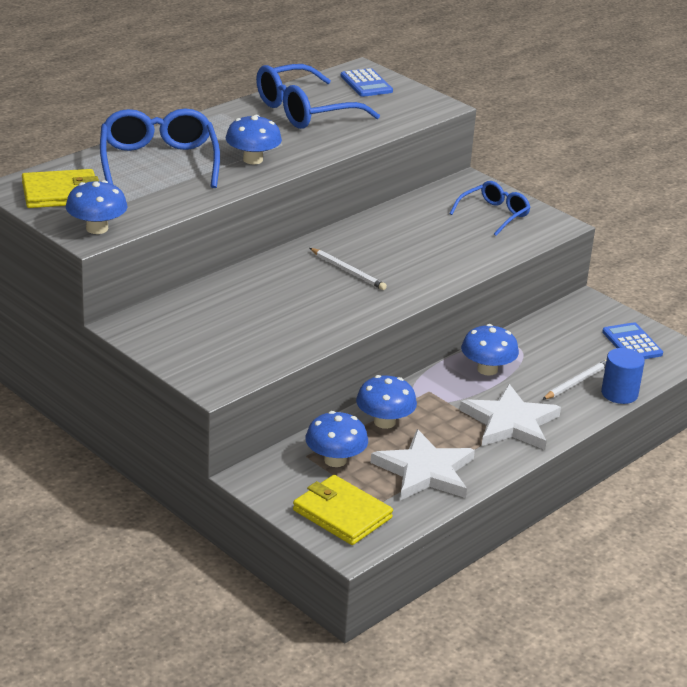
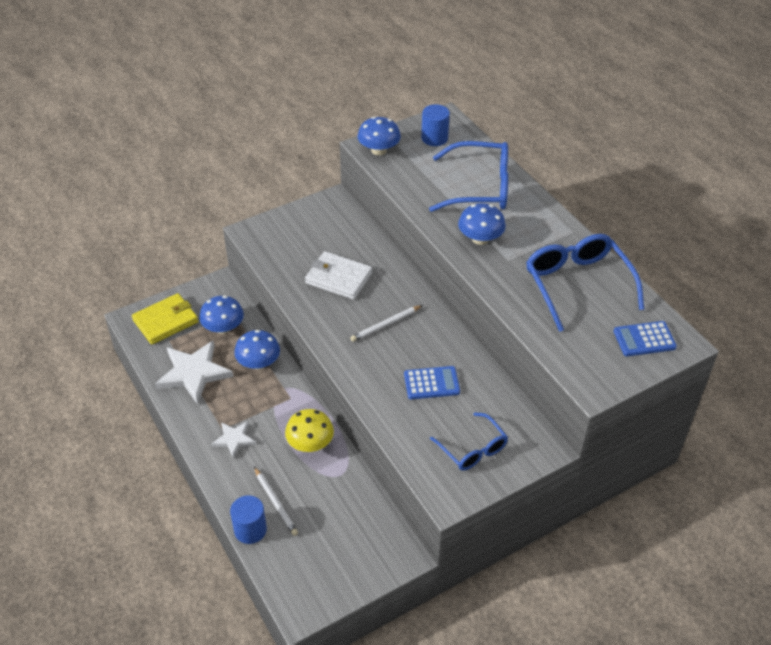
camera: 105 degrees right, 15 degrees up
(61, 193) = (434, 138): yellow wallet -> blue cylinder
(281, 308) = (338, 278): none -> white wallet
(487, 369) = (310, 443): blue mushroom -> yellow mushroom
(510, 422) = (234, 439): white star -> white star, size x0.55
(632, 343) = (325, 568): blue calculator -> blue calculator (431, 383)

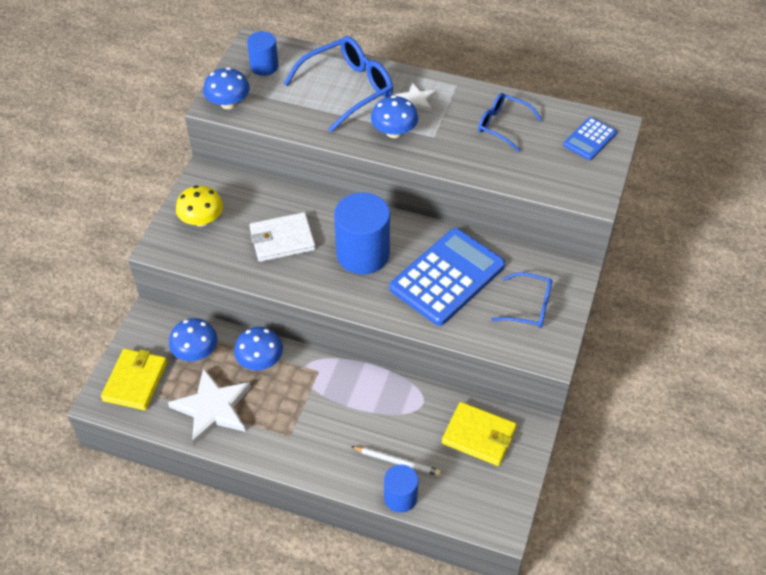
camera: 40 degrees left, 5 degrees up
(234, 439) = (309, 437): white star -> white star (415, 100)
(310, 443) = (374, 396): yellow mushroom -> yellow mushroom (202, 220)
(356, 530) = (479, 436): none -> yellow wallet
(385, 325) = (363, 254): white pencil -> blue cylinder
(431, 383) = (447, 277): blue calculator -> blue calculator, size x2.01
(577, 284) = (502, 125): blue glasses -> blue glasses, size x0.60

